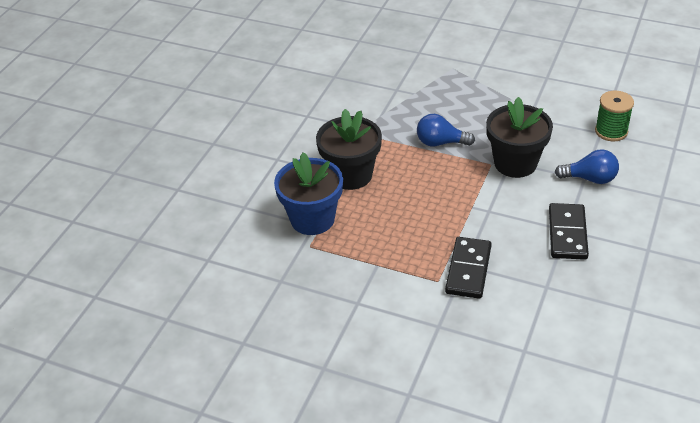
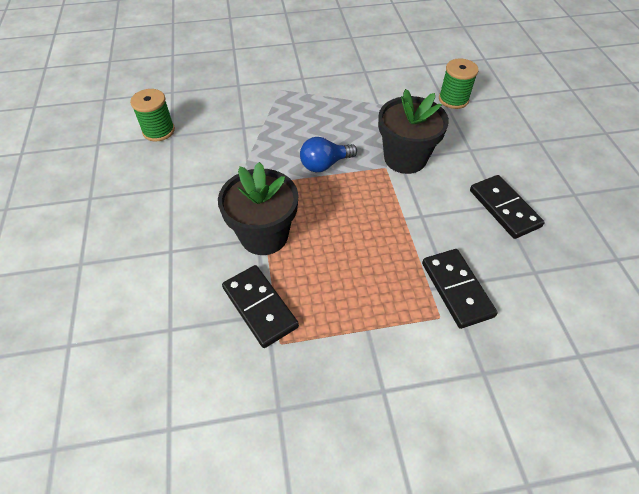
camera: 35 degrees left, 10 degrees up
(312, 219) = (259, 307): blue flower pot -> black domino
(326, 69) = (158, 131): none -> green spool
(590, 178) = (475, 148): blue light bulb -> none

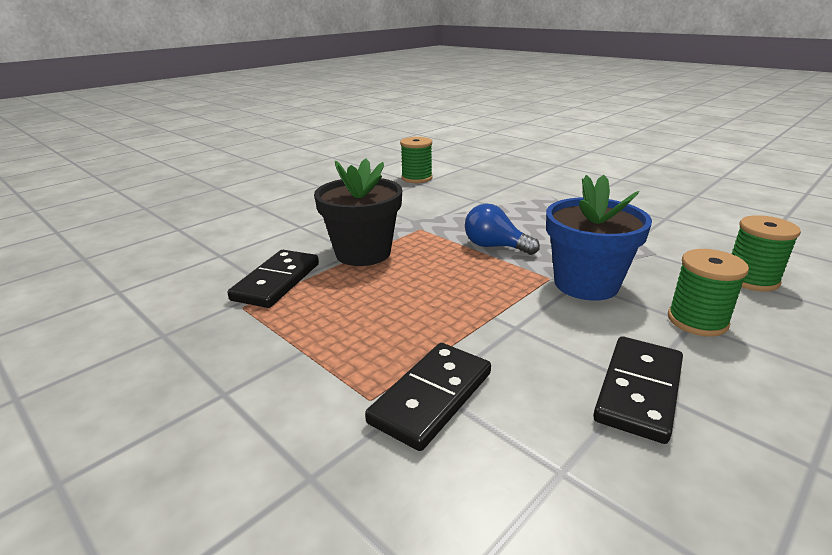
camera: 55 degrees right, 25 degrees down
(405, 158) = (586, 284): black flower pot -> blue flower pot
(470, 147) = (697, 321): none -> green spool

